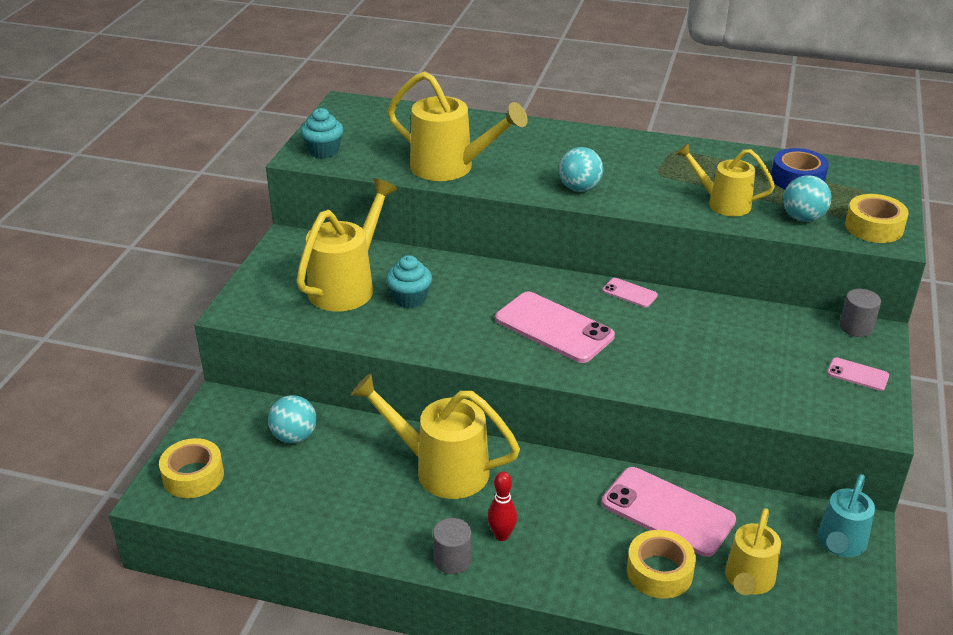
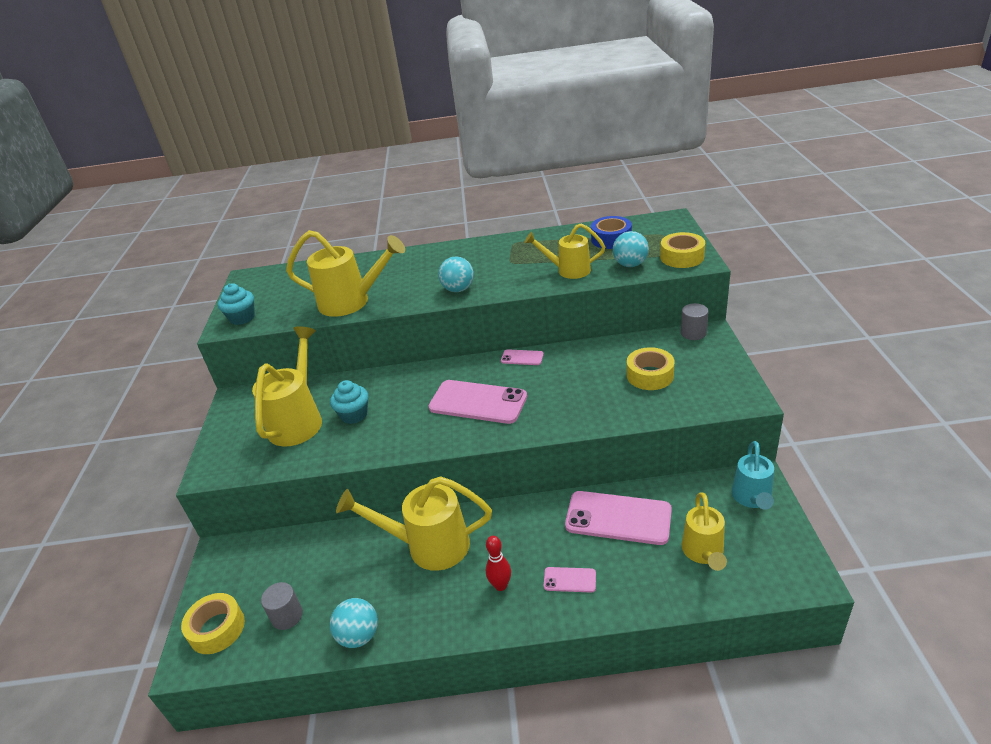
camera: 15 degrees left, 0 degrees up
(294, 436) = (295, 561): turquoise ball -> turquoise ball (359, 636)
(452, 560) = (470, 623): grey cylinder -> grey cylinder (287, 616)
(659, 572) = (635, 570): yellow tape -> yellow tape (650, 375)
(857, 374) = (713, 367): pink phone -> pink phone (569, 580)

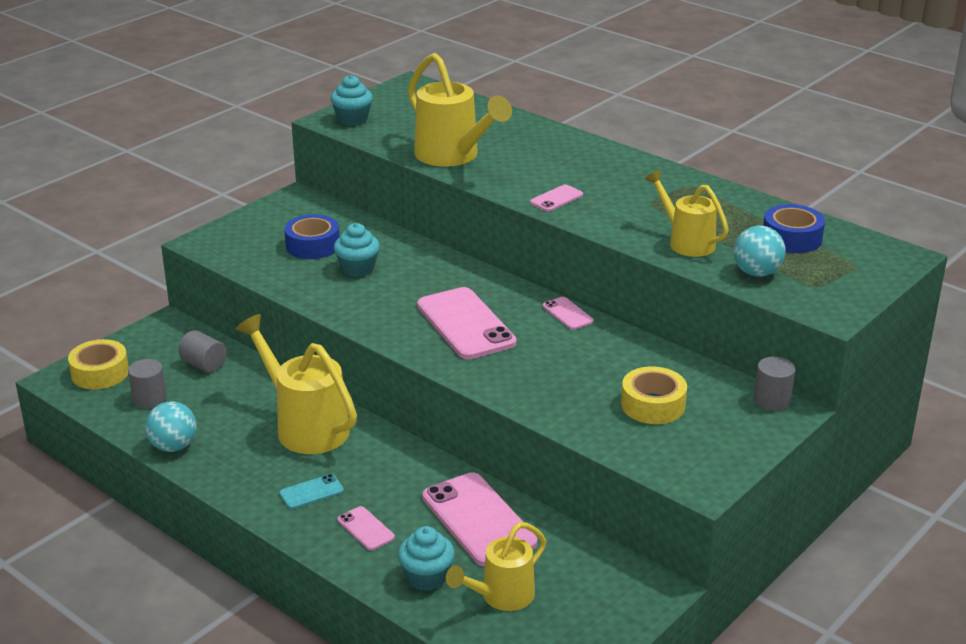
camera: 40 degrees right, 5 degrees down
(292, 559) = (204, 364): none -> grey cylinder
(298, 420) = (312, 245): yellow watering can -> blue tape
(458, 289) = (556, 199): turquoise ball -> pink phone
(500, 585) = (311, 492): red bowling pin -> turquoise phone
(650, 578) = (426, 577): none -> turquoise cupcake
(682, 257) = (825, 298): yellow tape -> none
(752, 498) = (622, 597): turquoise watering can -> none

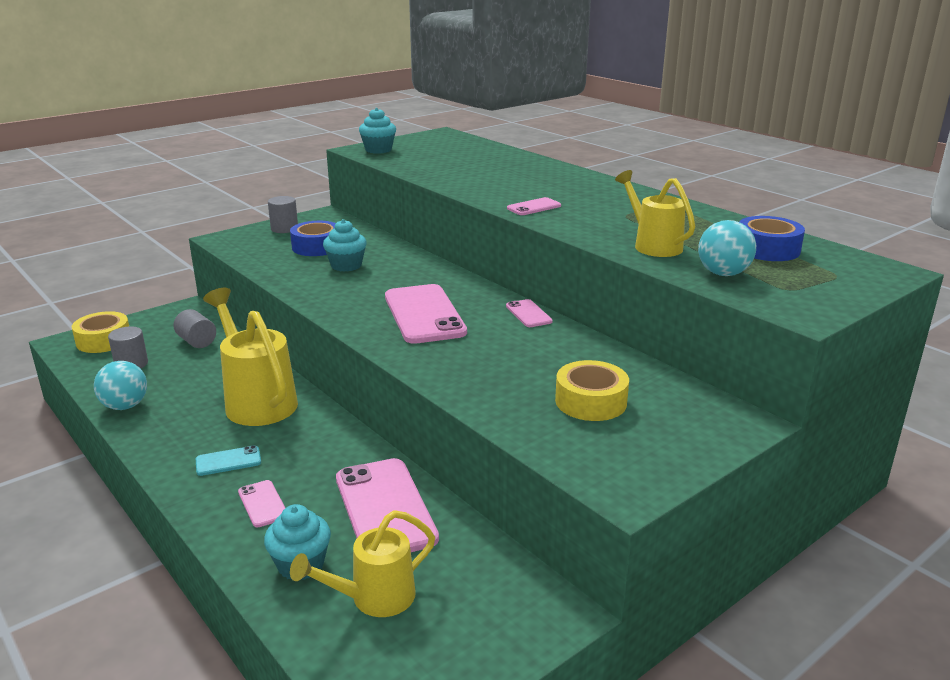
camera: 10 degrees right, 5 degrees down
(452, 156) = (451, 175): yellow watering can -> none
(772, 400) = (728, 409): grey cylinder -> grey cylinder (284, 228)

